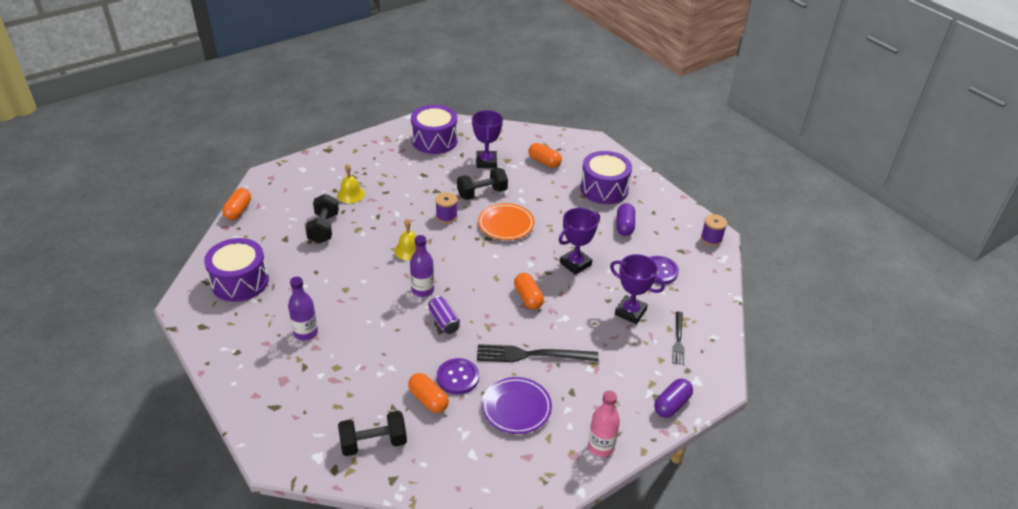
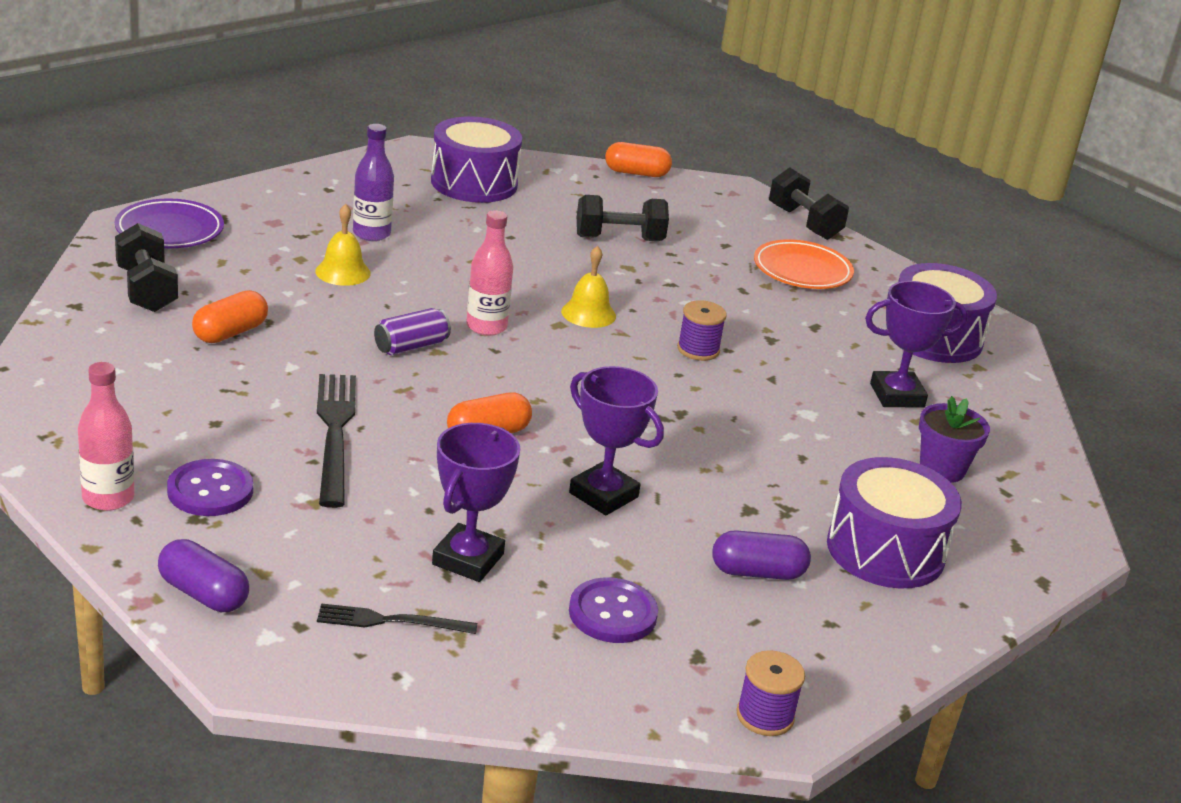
camera: 80 degrees right, 10 degrees down
(350, 194) = (720, 258): yellow bell -> yellow bell (343, 272)
(423, 290) = (486, 327): purple bottle -> pink bottle
(457, 377) = (279, 358): purple button -> purple button (210, 491)
(482, 193) = (788, 389): black dumbbell -> black dumbbell (804, 223)
(506, 224) = (700, 414): orange plate -> orange plate (802, 271)
(516, 408) = (207, 413): purple plate -> purple plate (169, 230)
(544, 162) = (942, 469): orange capsule -> purple flower pot

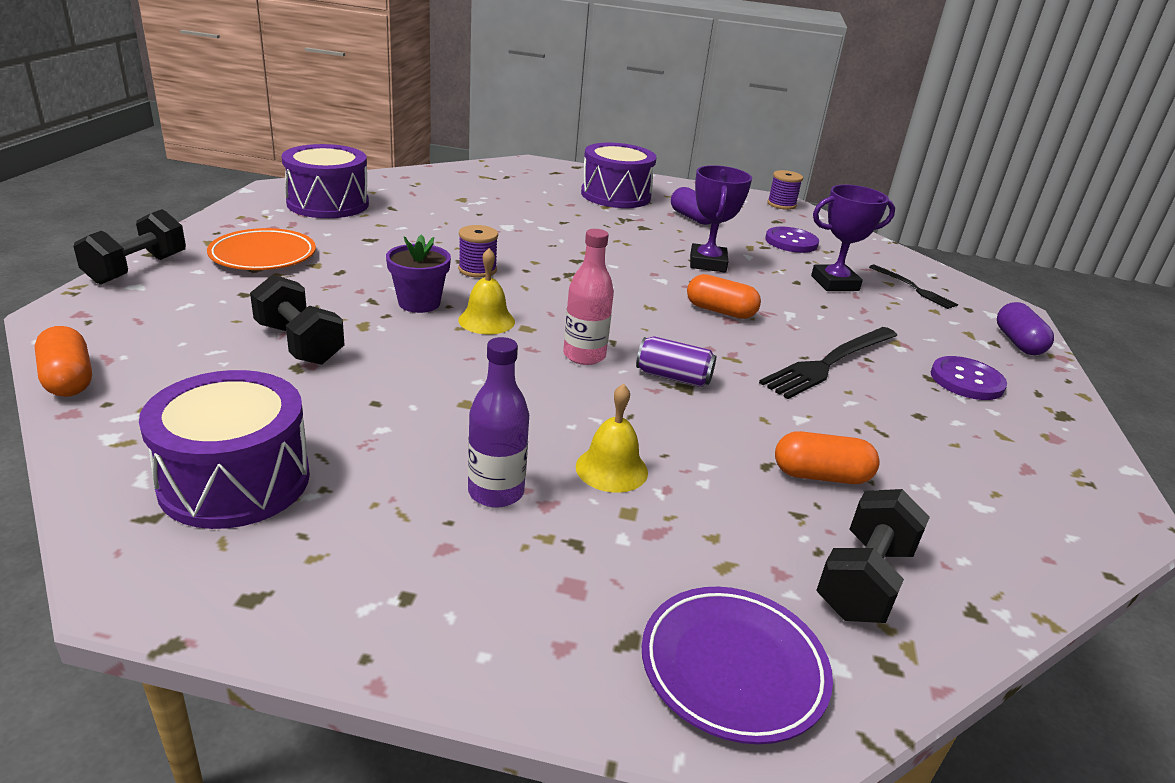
camera: 125 degrees left, 0 degrees up
(108, 498) = (1053, 413): pink bottle -> none
(897, 395) = (438, 206): purple trophy -> none
(942, 469) = (510, 190): purple flower pot -> purple flower pot (419, 303)

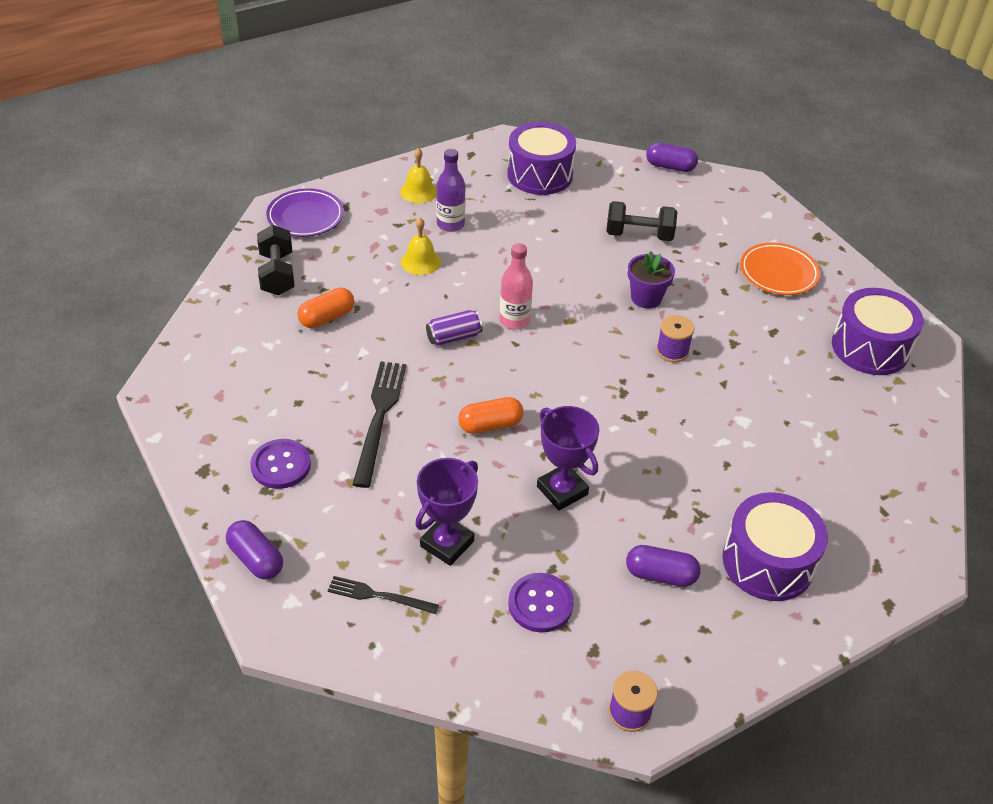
camera: 140 degrees right, 15 degrees up
(68, 379) = (670, 166): orange capsule -> purple capsule
(137, 269) = (794, 222): black dumbbell -> none
(486, 320) = (595, 310): yellow bell -> yellow bell (419, 191)

